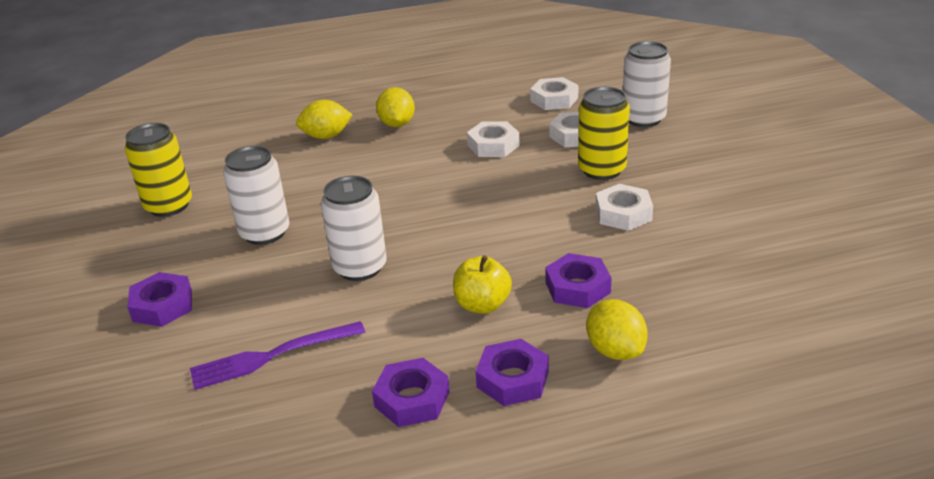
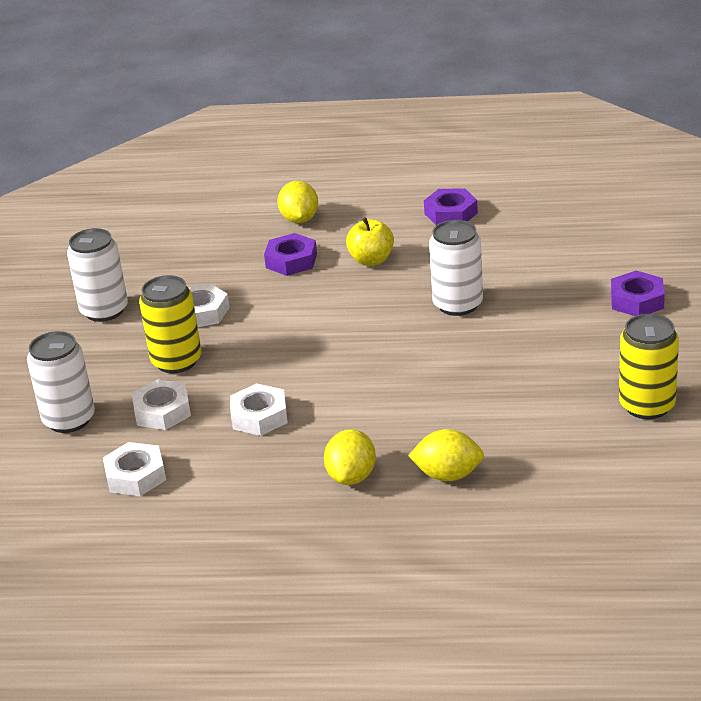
camera: 160 degrees left, 0 degrees up
(265, 233) = (541, 353): white can -> white can (104, 310)
(271, 356) = (545, 251): purple fork -> none
(512, 379) = (379, 214): purple nut -> none

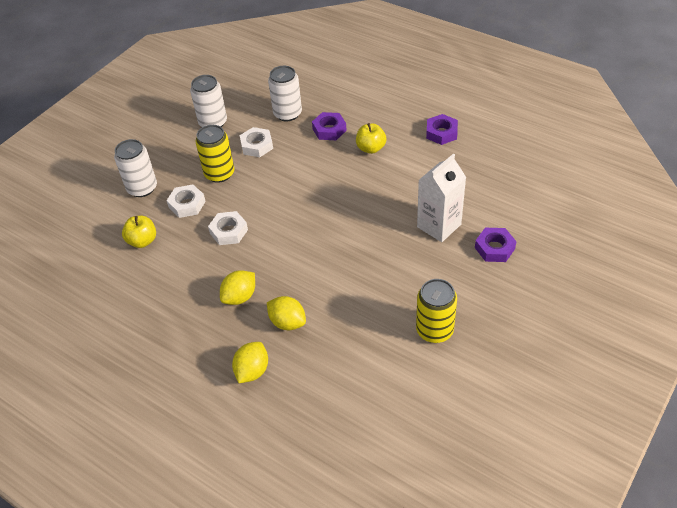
camera: 30 degrees right, 15 degrees up
(135, 476) = (142, 241): white nut -> yellow apple
(299, 219) = (357, 102): yellow lemon -> yellow lemon (252, 371)
(458, 304) = (391, 202): white can -> white can (287, 114)
(545, 304) = (439, 226): none -> white carton

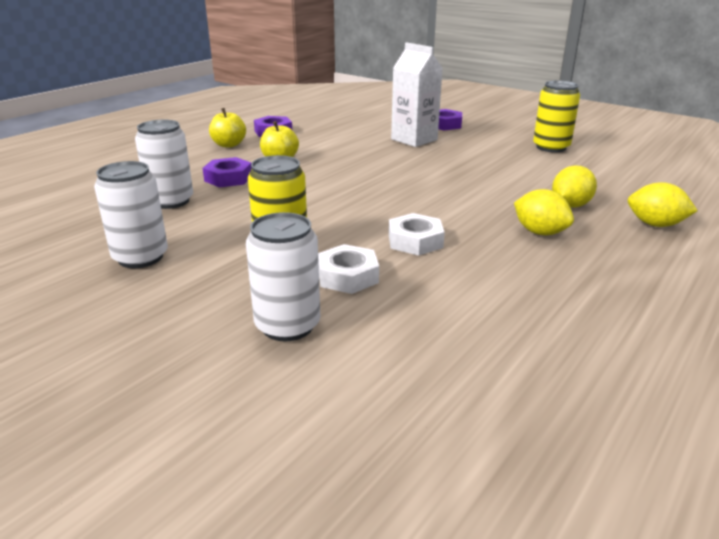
camera: 90 degrees left, 20 degrees down
(142, 241) = (434, 317): yellow apple -> yellow apple (229, 145)
(257, 145) = (230, 222): white nut -> none

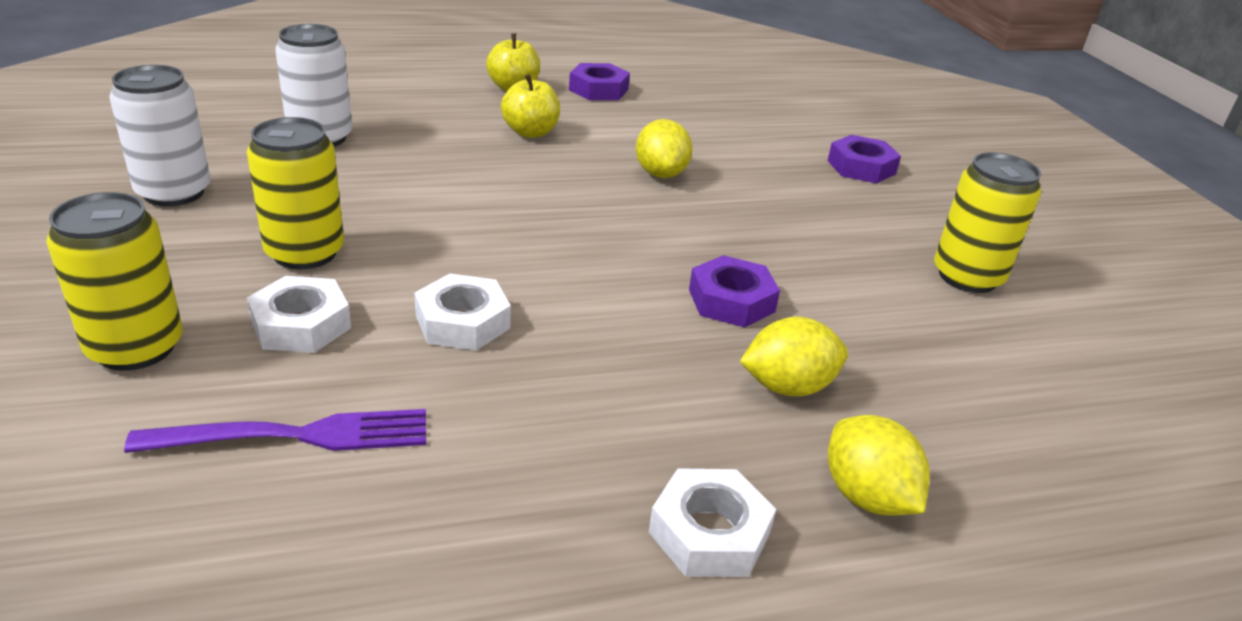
camera: 35 degrees right, 5 degrees up
(228, 178) = (429, 133): purple nut -> purple nut (731, 301)
(287, 326) = (135, 348): white can -> yellow can
(414, 139) = (764, 173): white carton -> none
(442, 313) = (297, 435): none -> purple fork
(539, 232) = (648, 402): yellow lemon -> yellow lemon (661, 174)
(639, 259) = (709, 533): none -> white nut

